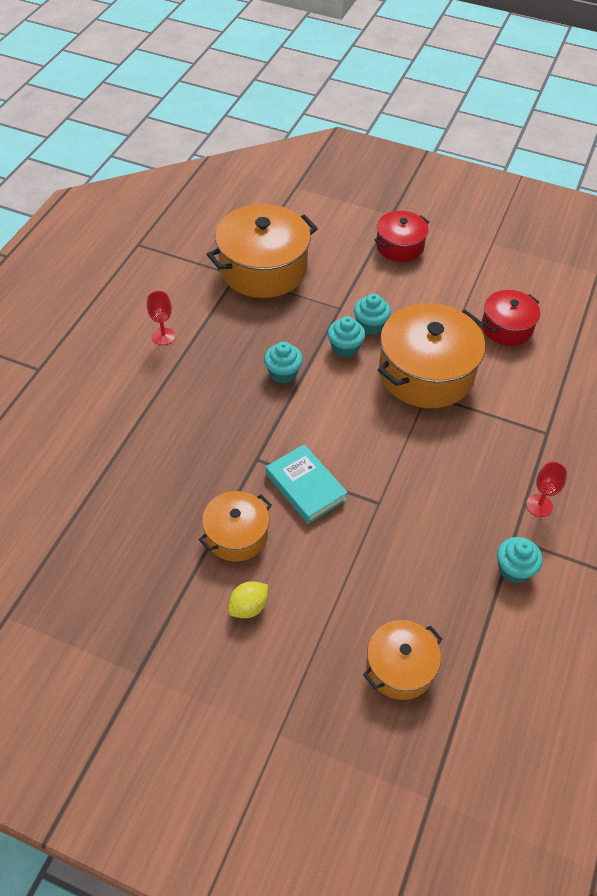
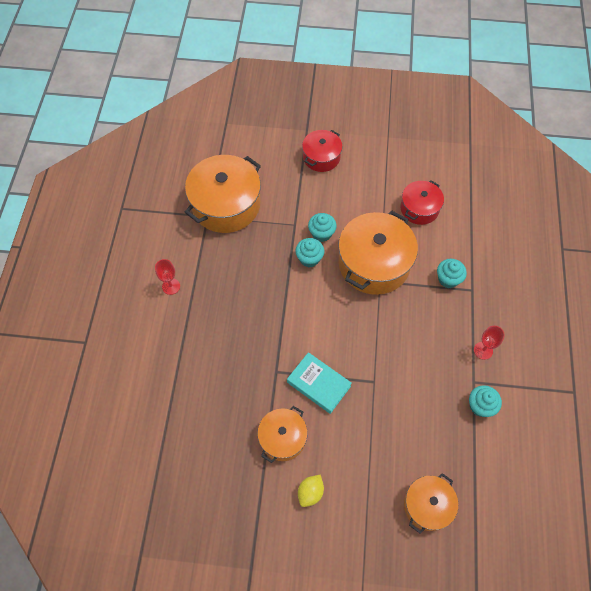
camera: 15 degrees left, 10 degrees up
(283, 373) = (271, 293): turquoise cupcake -> turquoise cupcake (448, 279)

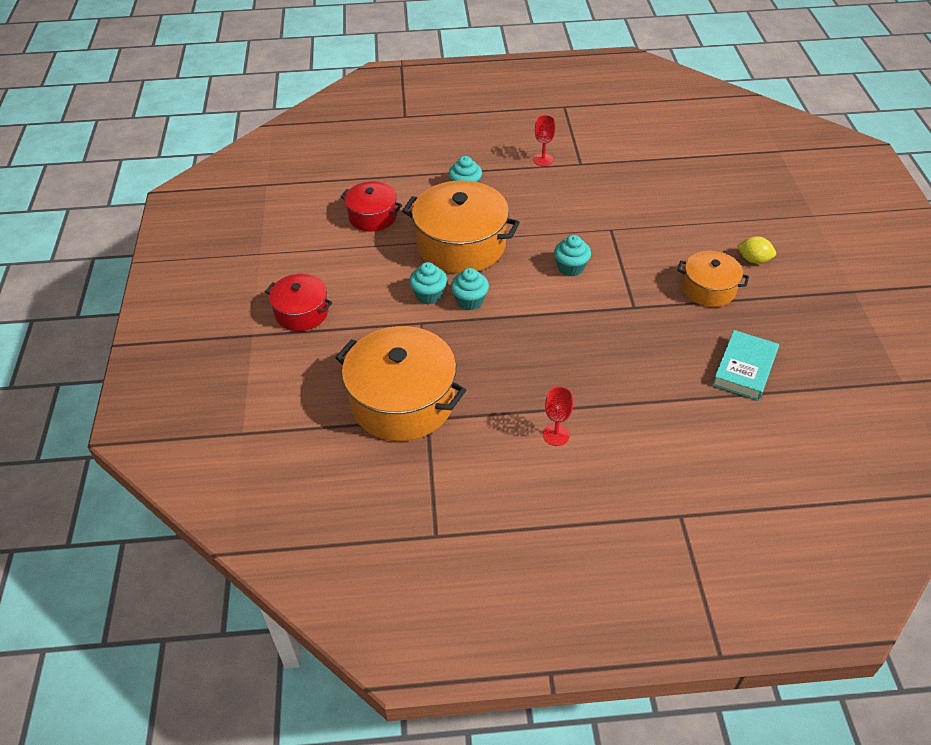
camera: 100 degrees left, 15 degrees down
(318, 384) = (633, 270): turquoise book -> turquoise book (744, 369)
(427, 505) = (719, 183): orange pot -> none
(480, 406) = (604, 158): turquoise cupcake -> turquoise cupcake (571, 268)

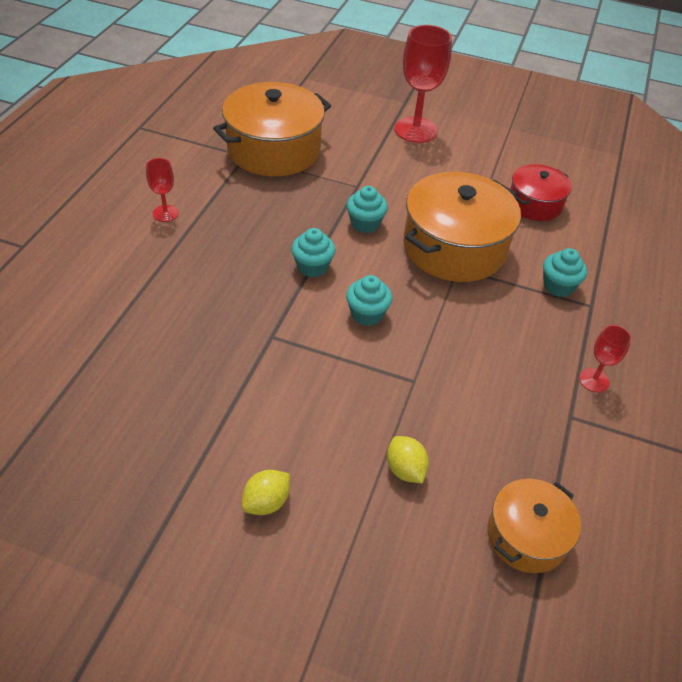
camera: 110 degrees right, 0 degrees up
(301, 312) = (415, 130): red pot -> red goblet
(429, 295) = (390, 202): turquoise cupcake -> turquoise cupcake (312, 267)
(679, 215) = (405, 469): none -> yellow lemon
(708, 289) = (250, 419): orange pot -> orange pot (526, 536)
(744, 369) = (115, 379): turquoise book -> none

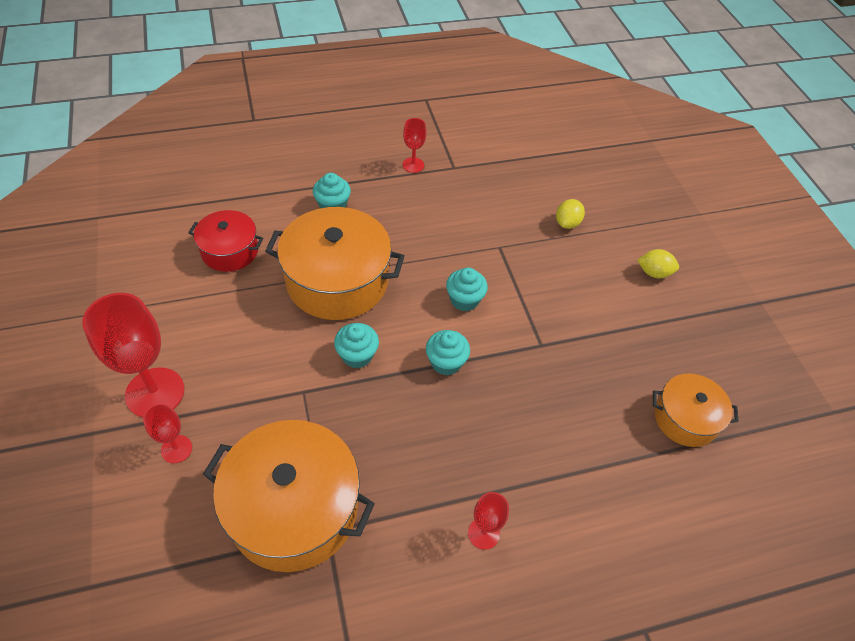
camera: 125 degrees left, 5 degrees up
(363, 125) = (176, 449): none -> red goblet
(526, 536) = (553, 162): orange pot -> orange pot (685, 418)

